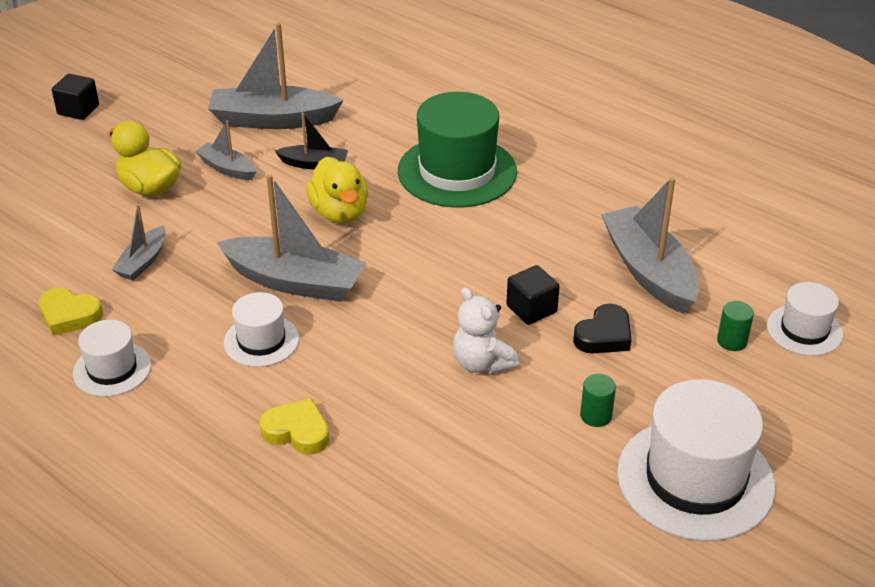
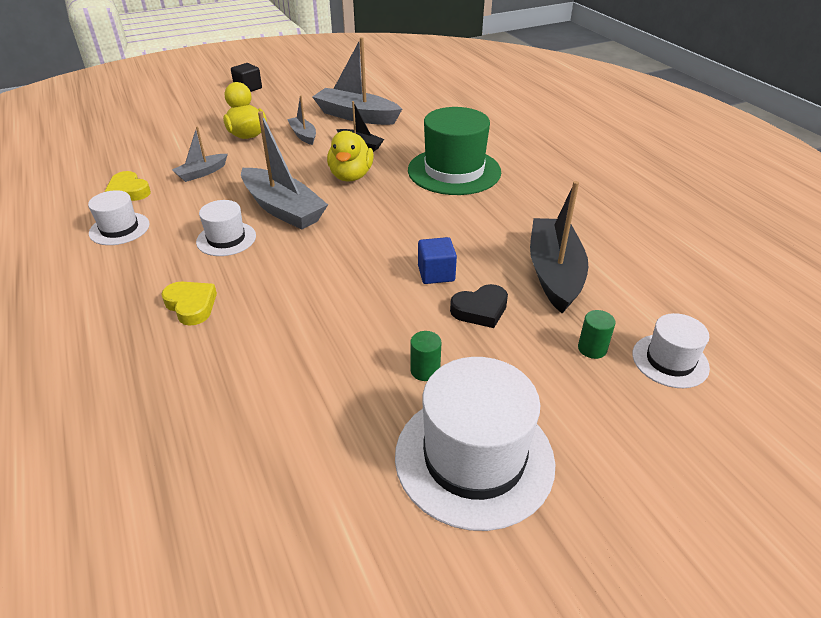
camera: 25 degrees right, 0 degrees up
(482, 363) = (365, 300): white teddy bear -> none
(531, 309) = (436, 273): black cube -> blue cube
(648, 271) = (554, 273): grey boat -> black boat

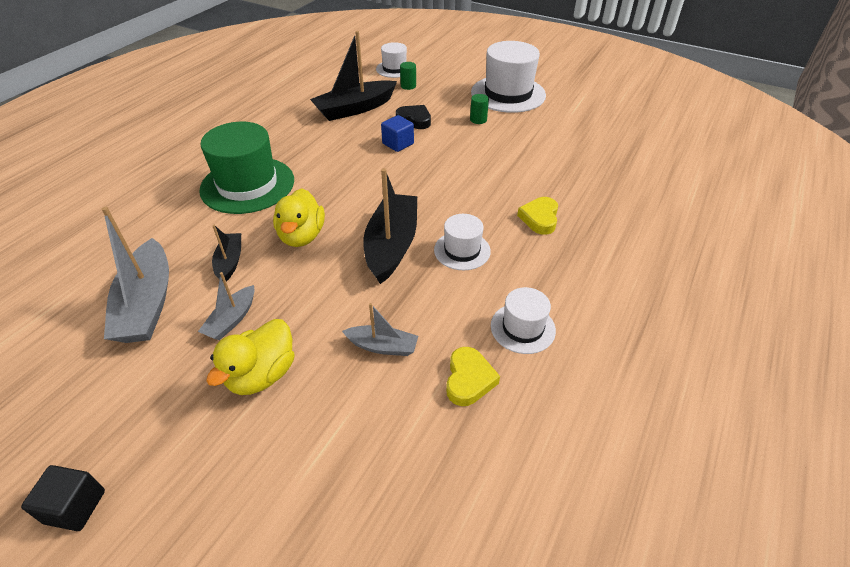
camera: 125 degrees left, 5 degrees up
(283, 209) = (392, 245): grey boat -> black boat
(351, 176) = (302, 236): yellow duck -> yellow duck turned 120 degrees clockwise

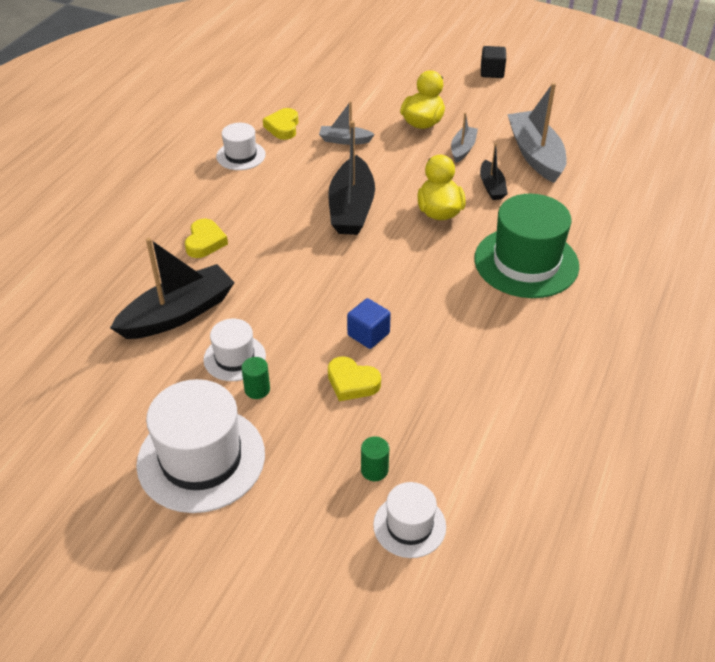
camera: 175 degrees right, 0 degrees up
(355, 109) = (448, 402): black boat -> black boat (178, 313)
(414, 120) = (352, 382): black heart -> yellow heart
(462, 250) = (285, 207): white hat -> white hat (234, 358)

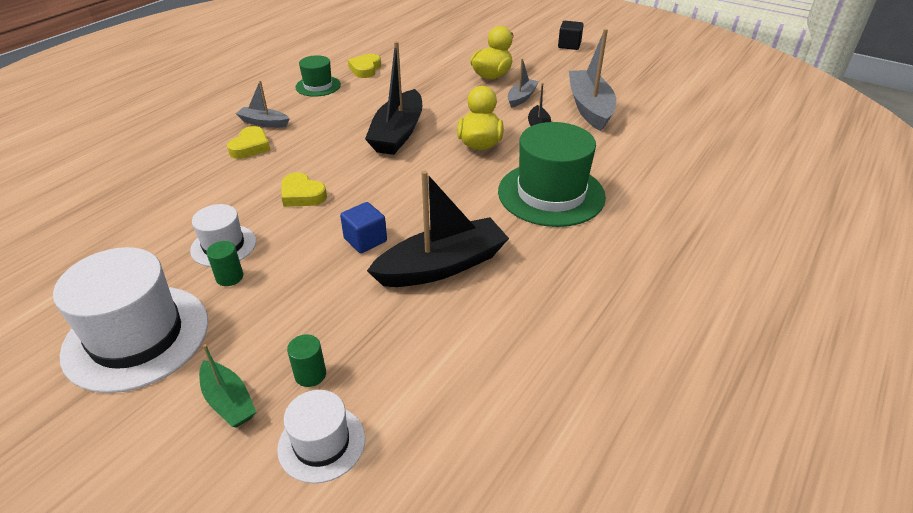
camera: 10 degrees right, 5 degrees down
(178, 313) = (192, 201): black boat -> black boat (442, 266)
(241, 155) = (318, 86): white hat -> green hat
(315, 503) = (229, 401): none -> green boat
(344, 140) = (415, 82): grey boat -> grey boat (264, 123)
(352, 382) = (328, 283): yellow heart -> yellow heart (302, 195)

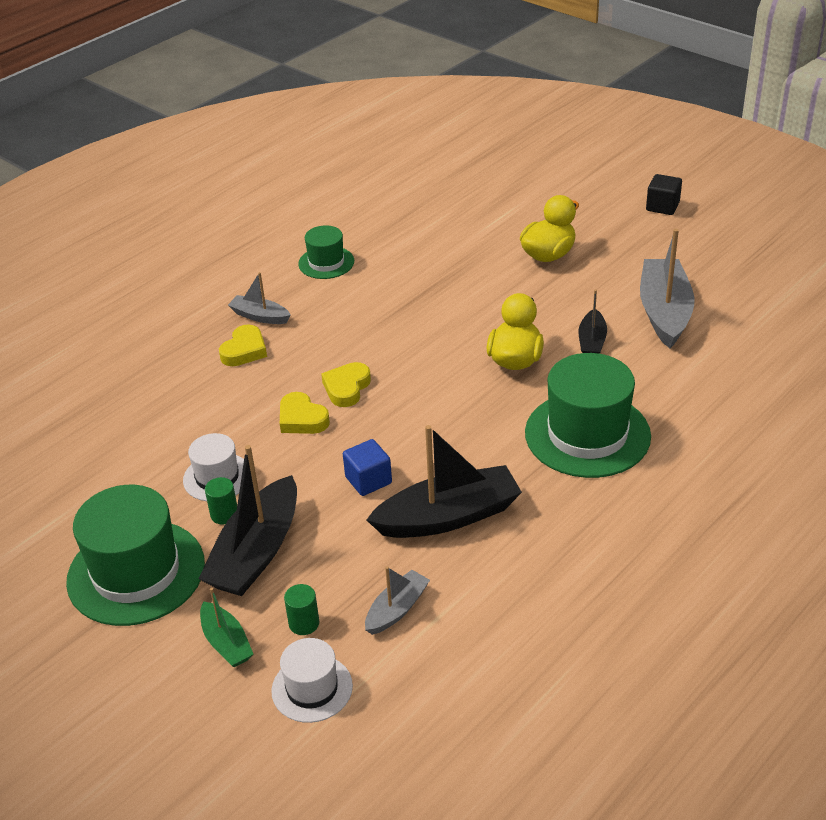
camera: 10 degrees right, 0 degrees up
(137, 337) = (136, 572): white hat -> green hat
(365, 69) = (387, 238): yellow heart -> yellow heart (346, 388)
(398, 133) = (418, 340): black boat -> black boat (256, 552)
(521, 98) = (580, 292): grey boat -> grey boat (397, 609)

